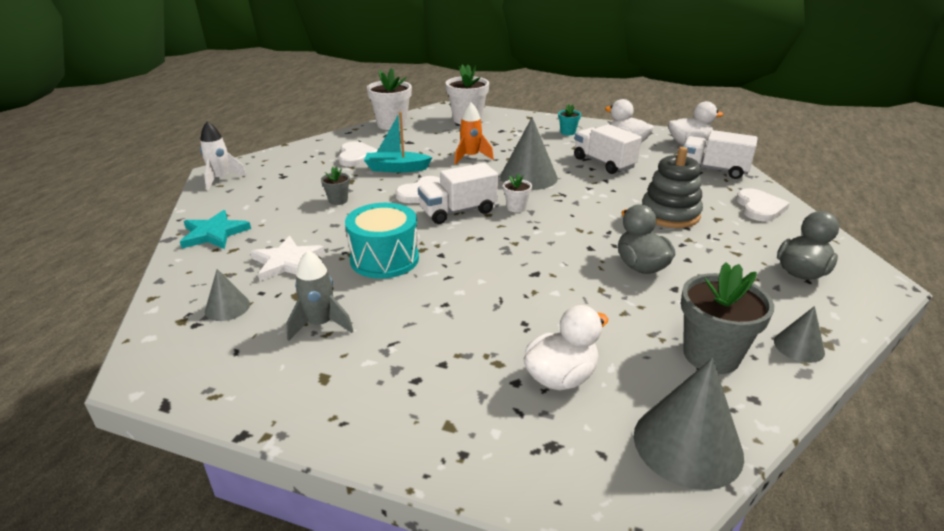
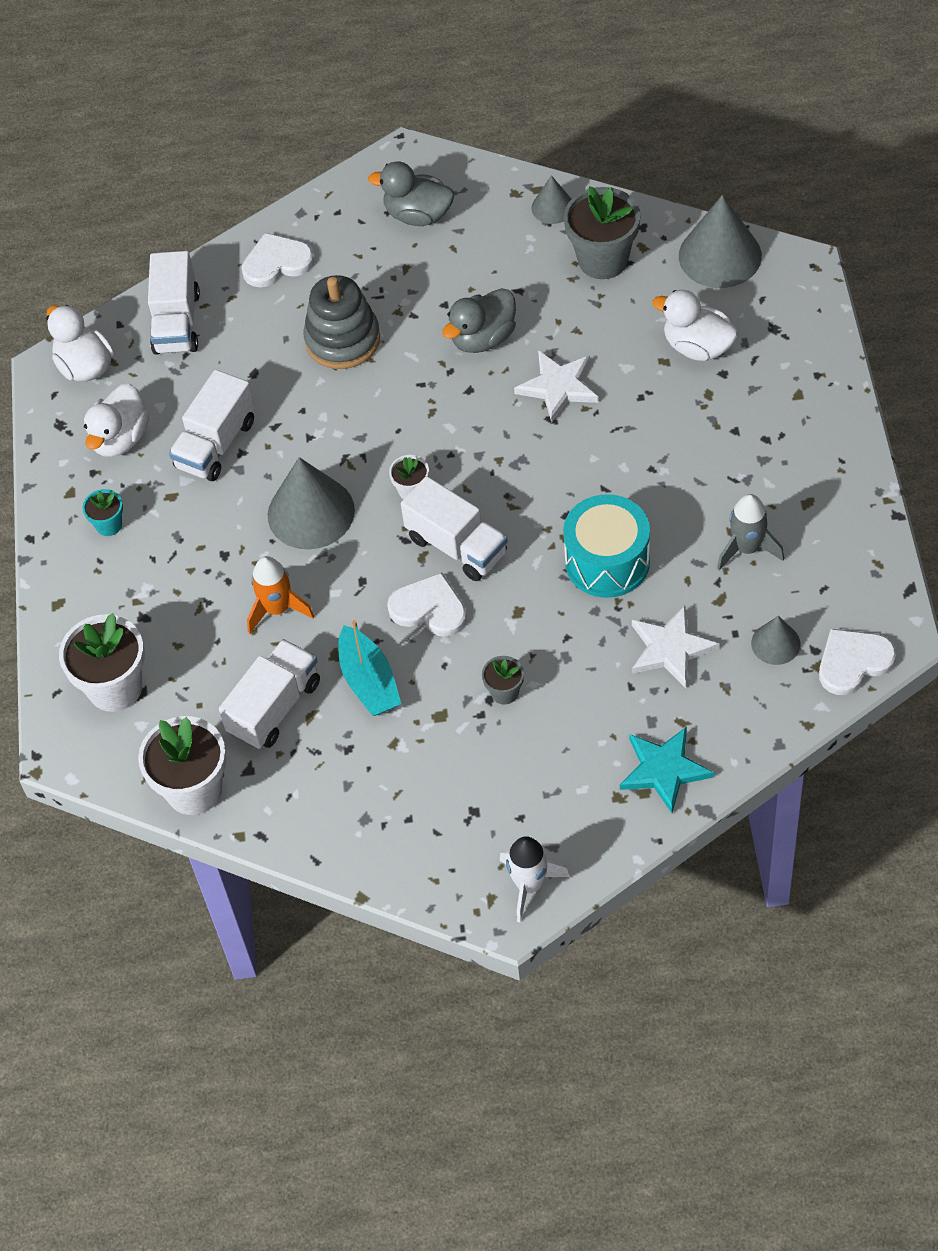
camera: 110 degrees left, 25 degrees up
(356, 156) = (354, 760): white heart -> white heart (853, 662)
(412, 146) = (274, 707): none -> white truck
(565, 285) = (558, 387): none -> white star

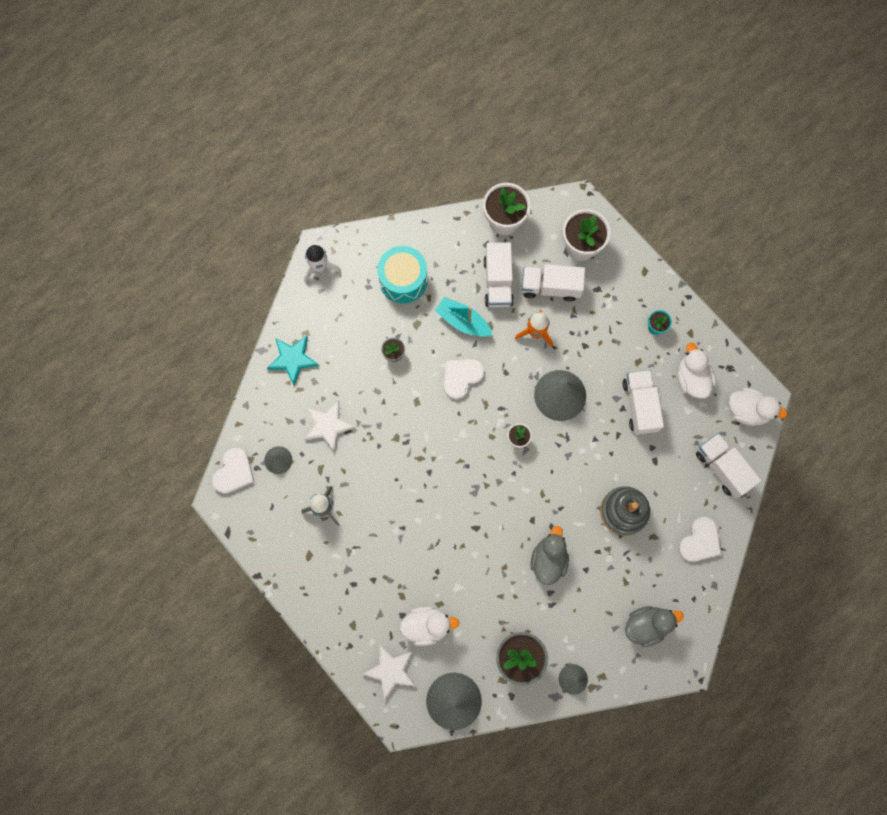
camera: 140 degrees right, 20 degrees up
(429, 608) = (461, 377): white heart -> white heart turned 150 degrees clockwise
(457, 546) = (472, 420): white truck -> white truck (550, 287)
(558, 387) = (485, 551): white star -> white star (391, 671)
(607, 561) = (390, 457): turquoise drum -> turquoise drum (403, 280)

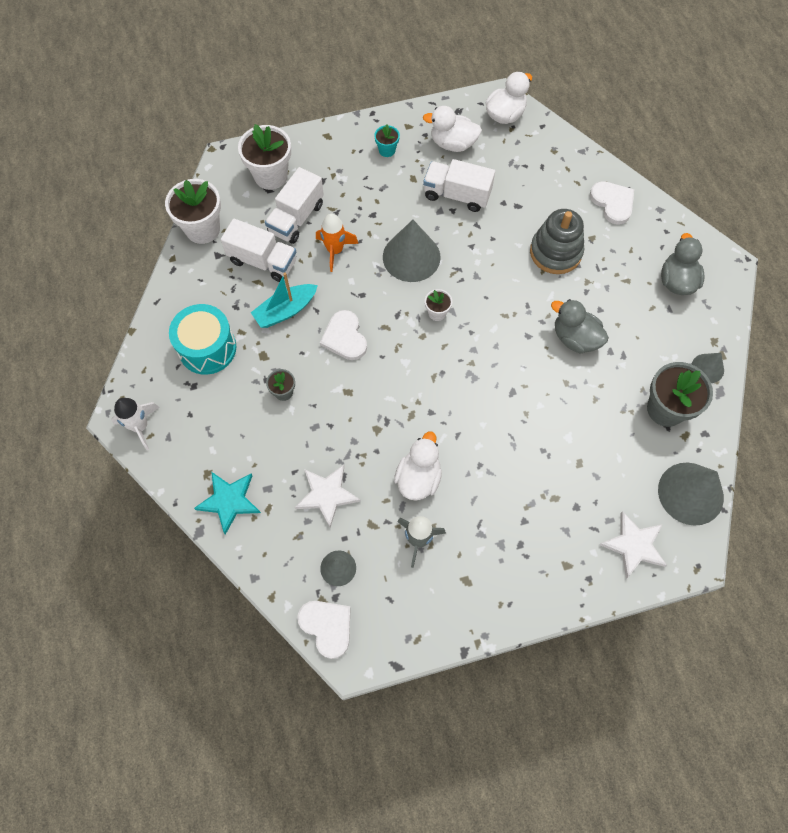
camera: 65 degrees left, 10 degrees down
(427, 625) = (597, 485): white duck -> white duck (418, 478)
(722, 468) = (550, 156): white truck -> none

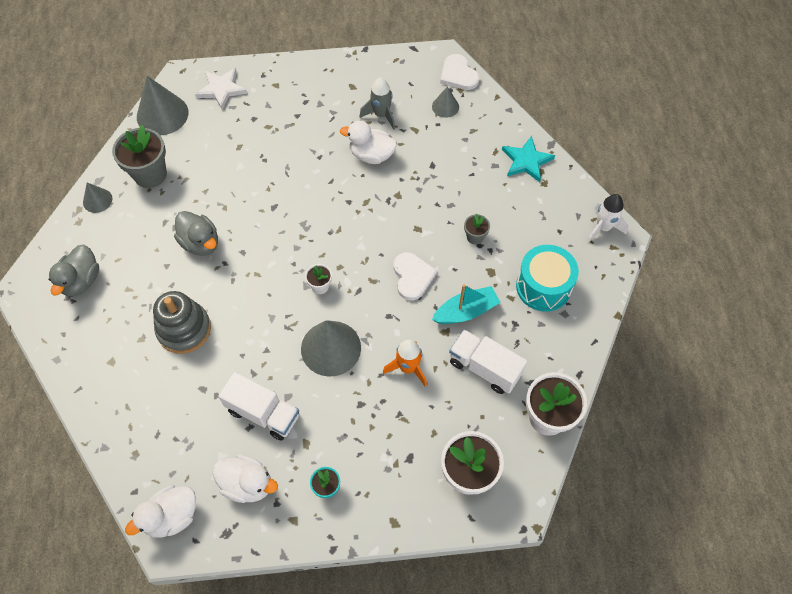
camera: 170 degrees left, 5 degrees down
(296, 218) = (444, 413): white truck -> none
(327, 495) = (447, 154): white star -> none
(418, 478) = (371, 155): white duck -> white duck turned 75 degrees clockwise
(612, 203) = (101, 375): white heart -> none

